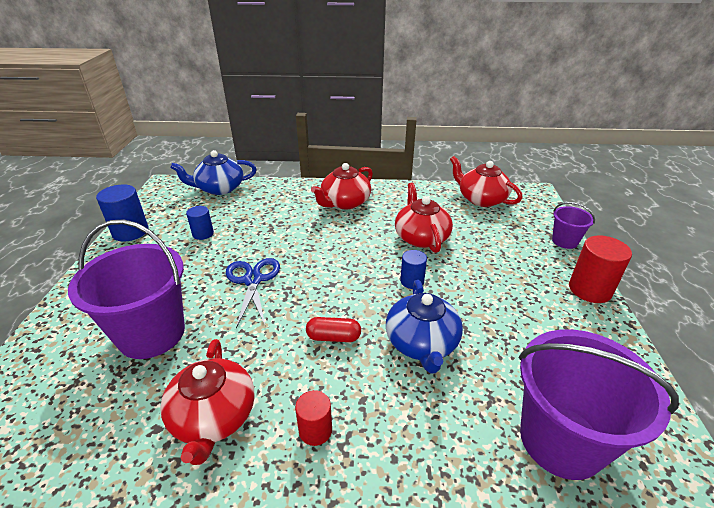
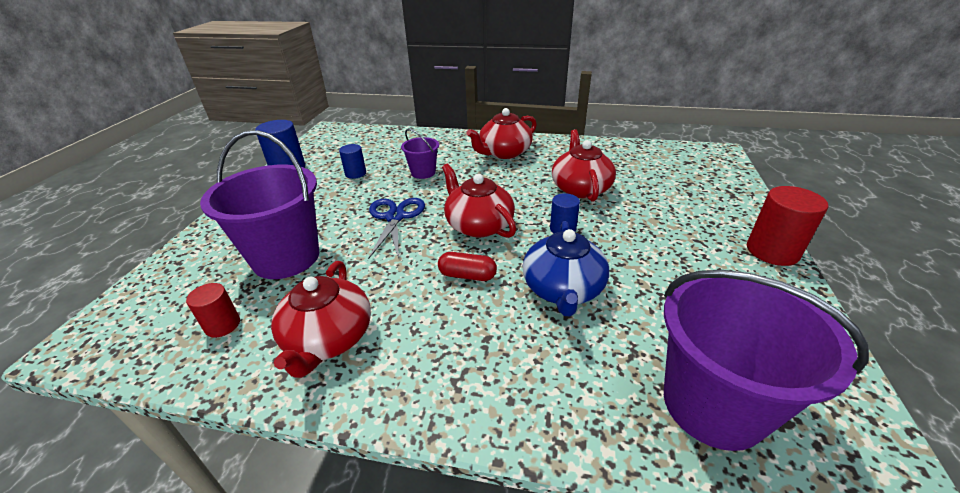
camera: 10 degrees right, 0 degrees up
(219, 188) = (380, 135): blue teapot -> none
(315, 430) = (430, 362): red cylinder -> red cylinder (222, 325)
(481, 199) = (654, 155): red teapot -> red teapot (478, 225)
(564, 241) = (748, 201): purple bucket -> purple bucket (423, 172)

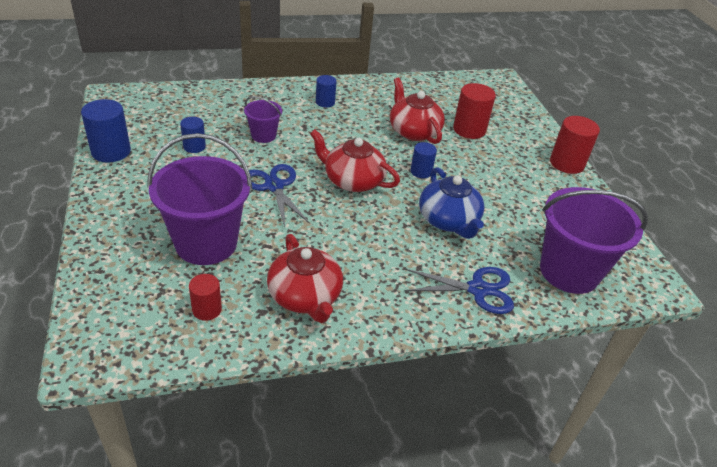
camera: 30 degrees left, 5 degrees up
(467, 275) = (374, 225): red capsule -> none
(504, 153) = (325, 102): red teapot -> blue cylinder
(548, 391) = (477, 289): none -> blue scissors
(649, 195) = (469, 130): none -> red cylinder

